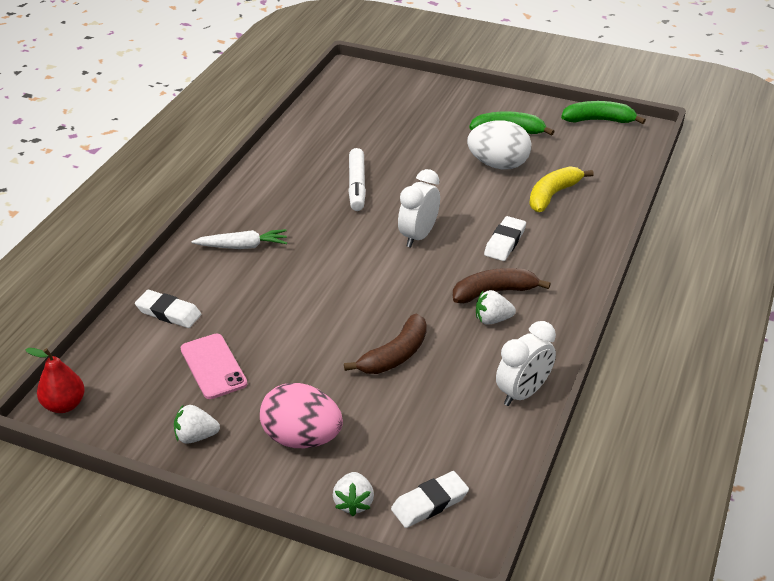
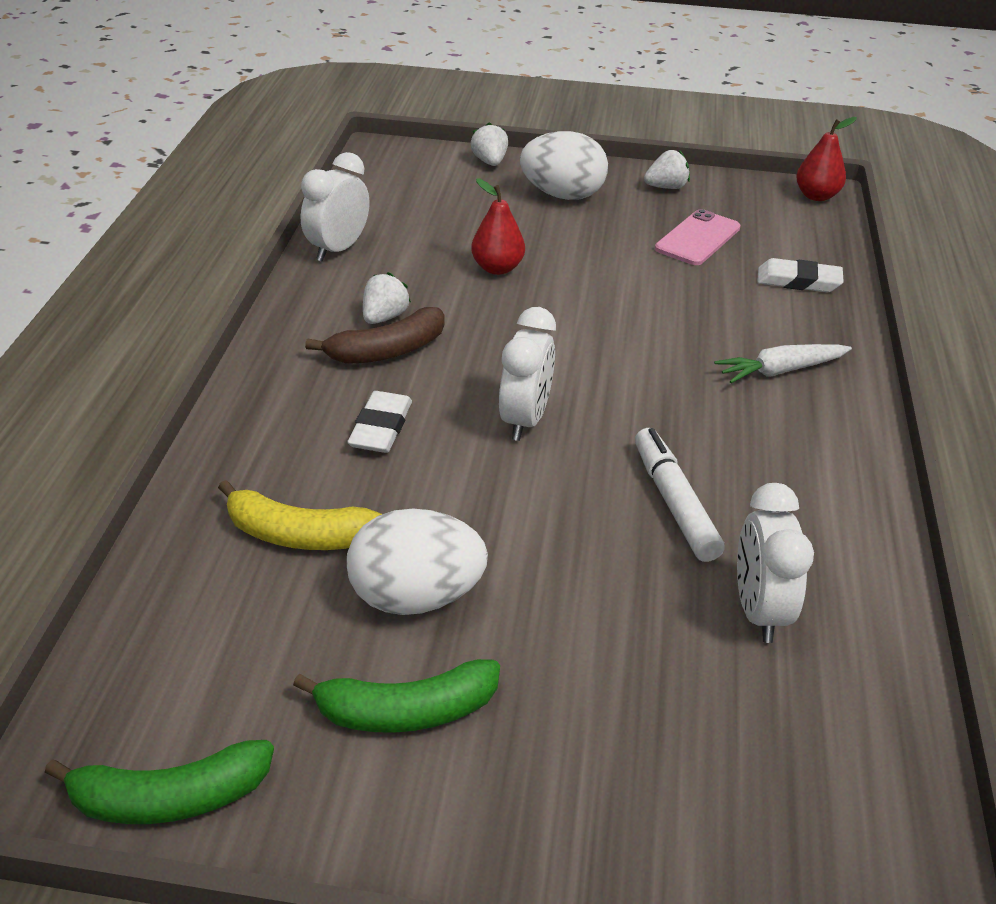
camera: 165 degrees right, 0 degrees up
(213, 366) = (697, 238): pink phone -> pink phone turned 75 degrees clockwise
(302, 438) = (562, 195): pink egg -> white egg
(345, 142) = (758, 611): none -> white clock
(395, 355) = (497, 268): brown banana -> red pear
(429, 503) = (420, 167): white eraser -> none
(492, 319) = (384, 317): white strawberry -> white strawberry turned 45 degrees counterclockwise
(553, 195) = (298, 535): yellow banana -> yellow banana turned 75 degrees clockwise

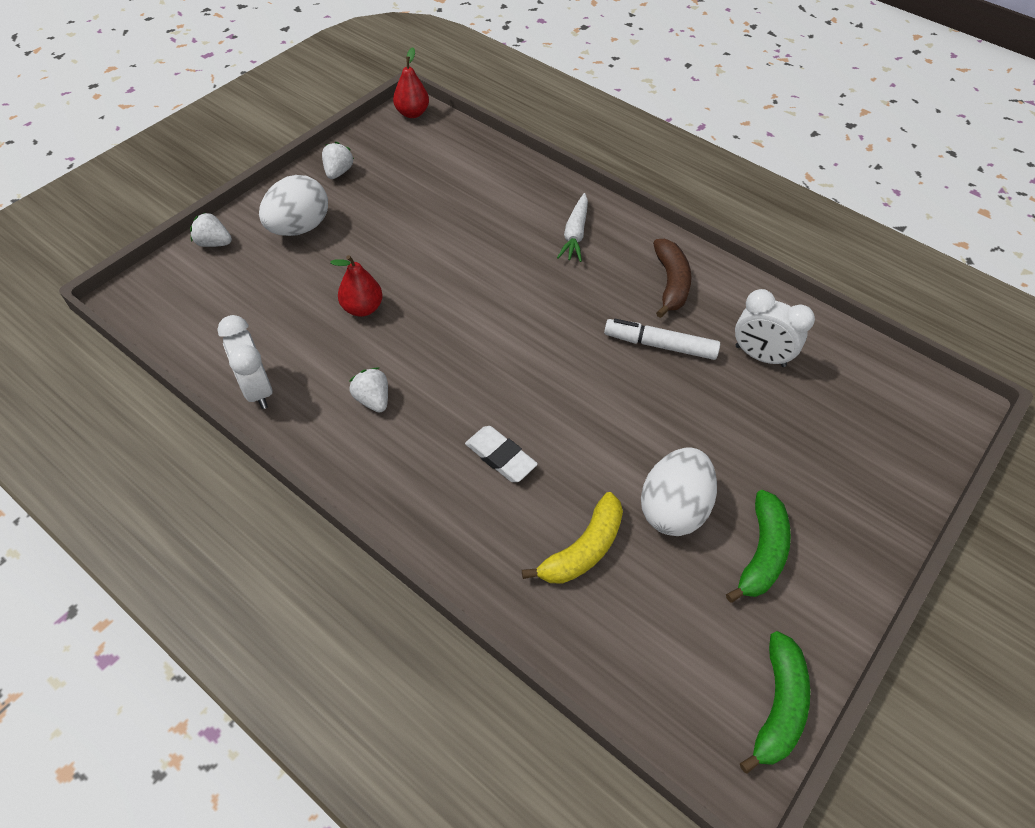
camera: 60 degrees left, 15 degrees up
(387, 351) = (415, 416): brown banana -> brown banana (671, 283)
(525, 420) = (542, 376): white clock -> none
(697, 238) = (412, 192): pink phone -> none
(798, 281) = (495, 175): white eraser -> none

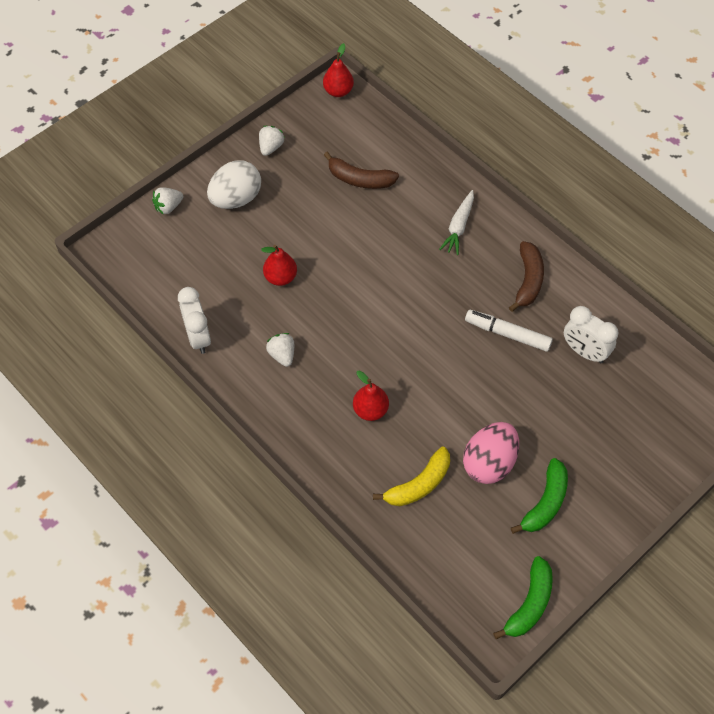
camera: 10 degrees right, 5 degrees up
(214, 243) = (168, 207): white strawberry -> white strawberry turned 60 degrees counterclockwise
(448, 195) = (359, 179): none -> brown banana
(500, 457) = (370, 410): white eraser -> red pear
(673, 508) = (489, 463): white egg -> pink egg

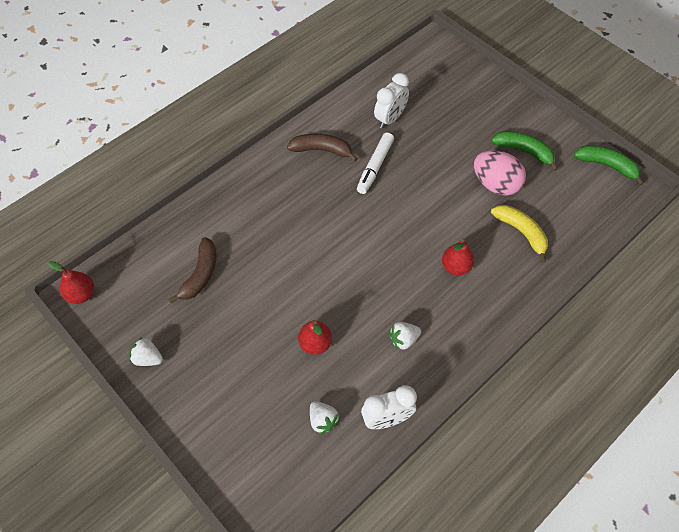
camera: 90 degrees left, 0 degrees up
(168, 207) = (218, 462): white strawberry -> white strawberry (322, 420)
(236, 199) = (214, 390): white egg -> none
(458, 227) = (263, 196): white carrot -> none

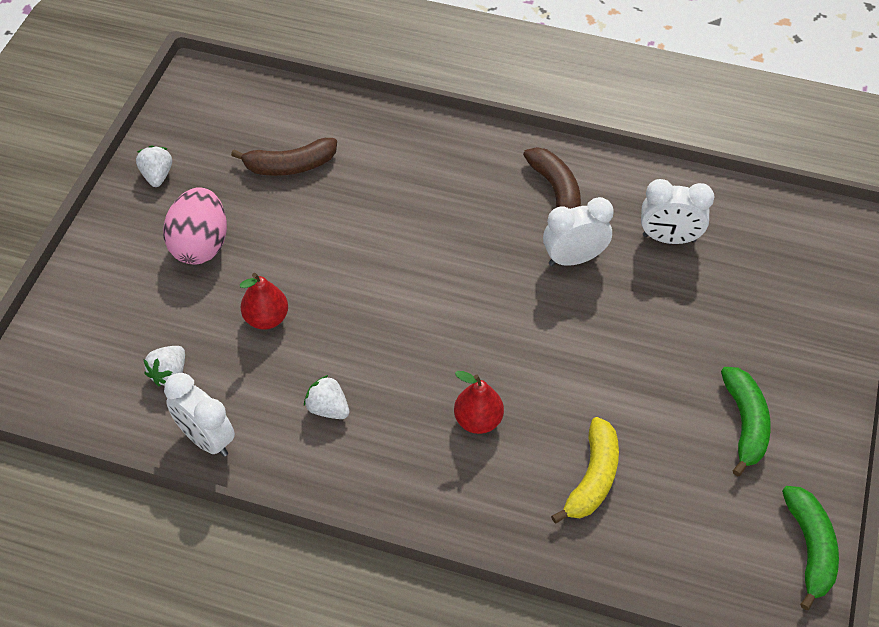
camera: 60 degrees right, 5 degrees down
(81, 294) = (200, 81): red pear -> none
(375, 167) = (574, 258): white marker -> white clock
(495, 184) = (654, 411): pink egg -> pink egg (200, 245)

